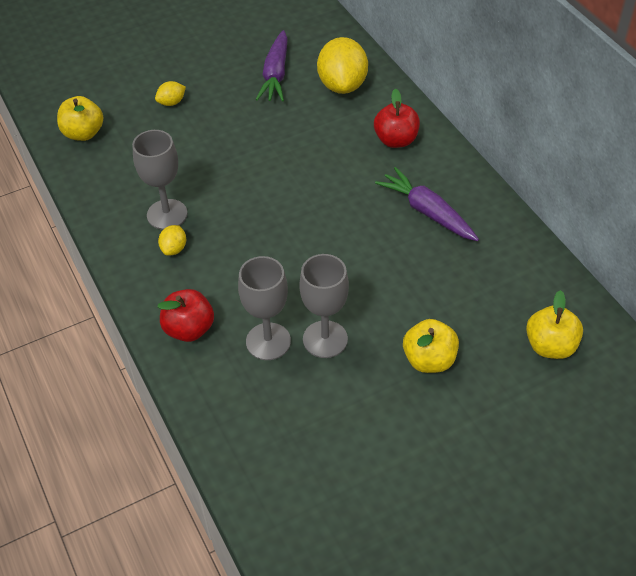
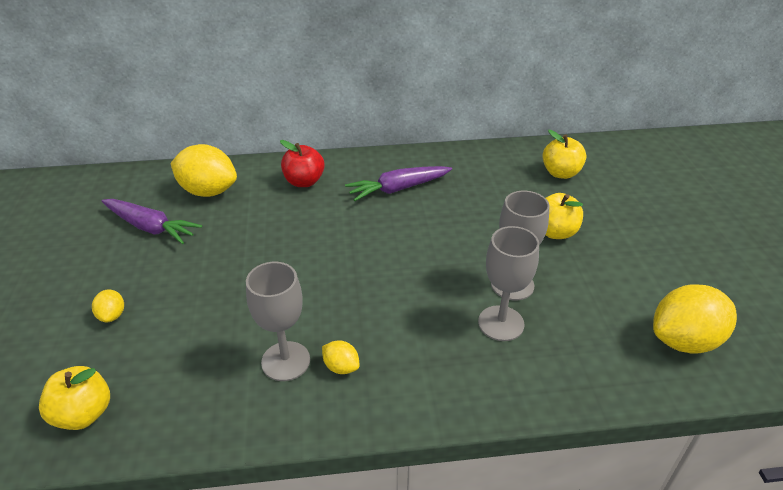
camera: 70 degrees left, 10 degrees down
(189, 329) = (461, 381): red apple -> none
(310, 496) = (684, 340): none -> yellow lemon

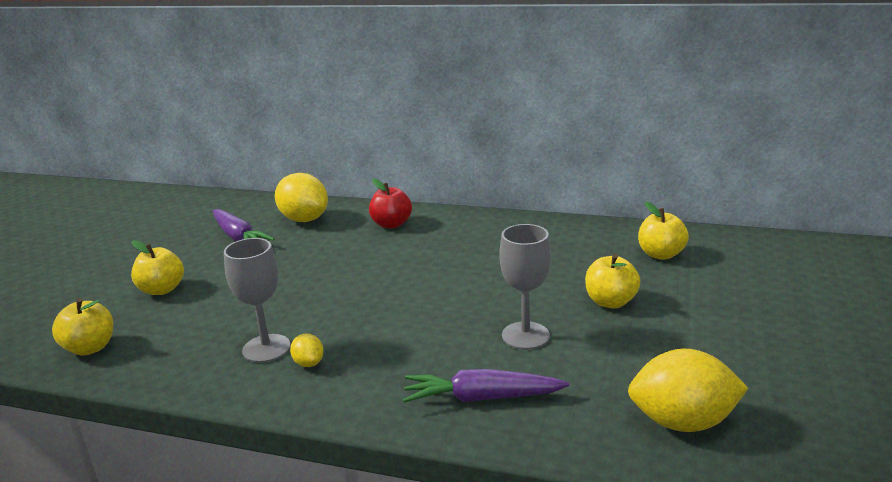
camera: 25 degrees right, 15 degrees down
(112, 315) = (162, 290): yellow lemon -> yellow apple
(398, 189) = (475, 242): purple carrot -> purple carrot (482, 398)
(501, 323) = (486, 363): grey goblet -> none

